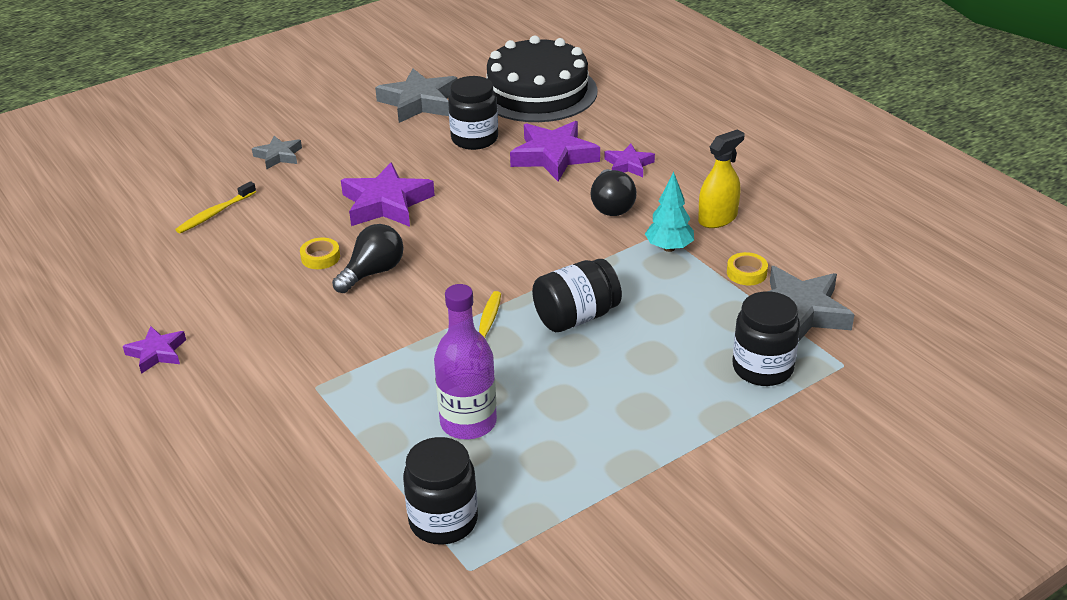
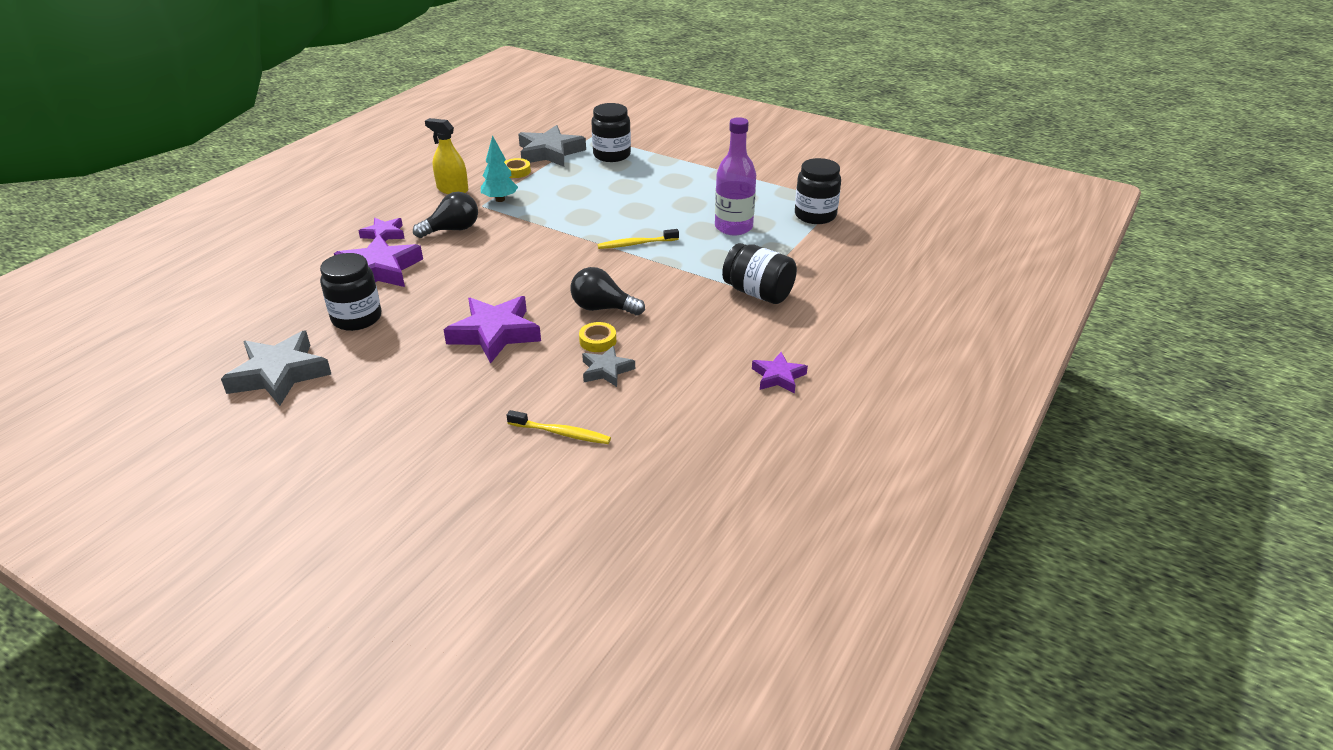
camera: 115 degrees left, 0 degrees up
(278, 156) = (428, 434): grey star -> grey star (606, 370)
(537, 92) = (247, 306): black cake -> none
(576, 317) = (602, 215): black jar -> black jar (758, 293)

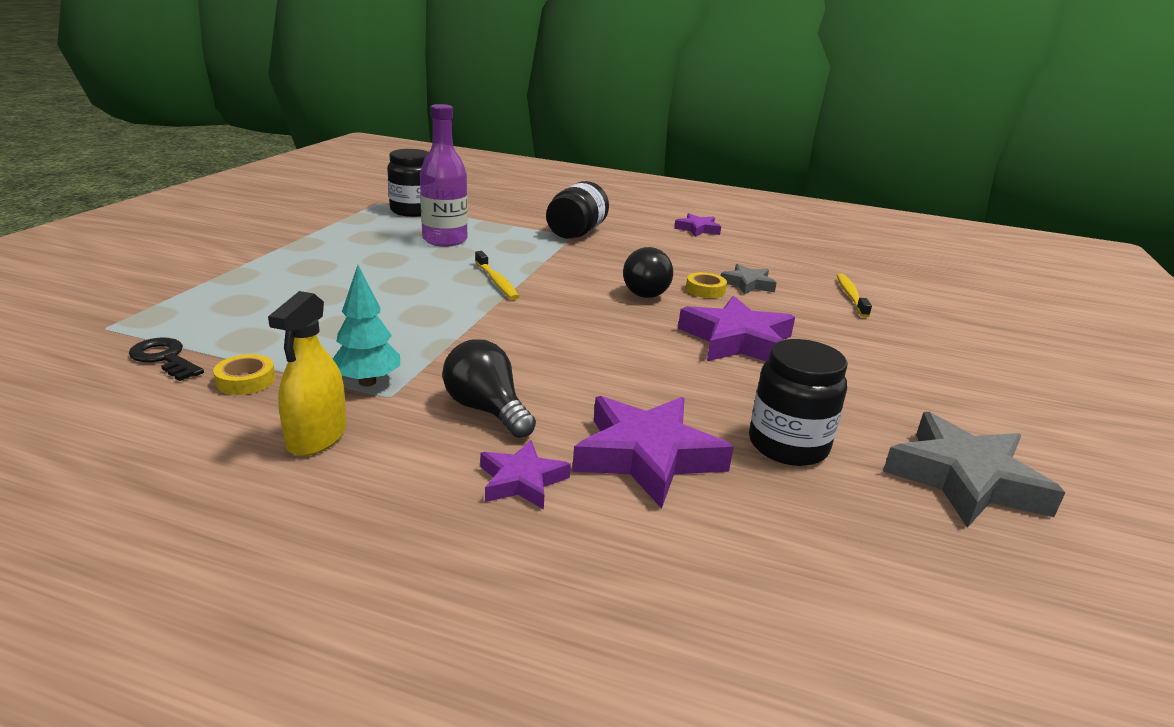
camera: 105 degrees left, 10 degrees down
(550, 152) = (164, 358): grey star -> black key
(612, 155) = (203, 308): black jar -> none

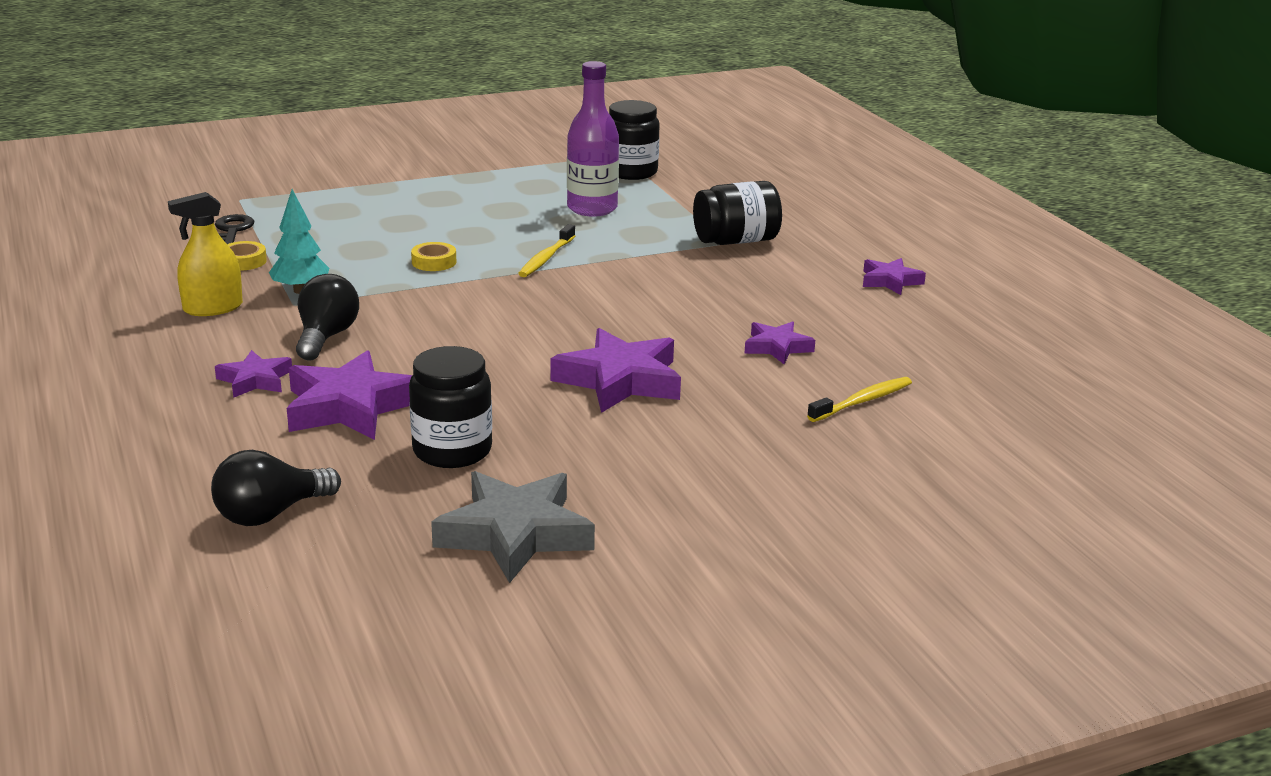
camera: 50 degrees right, 0 degrees up
(645, 291) = (654, 313): black light bulb -> black light bulb (270, 514)
(705, 290) = (715, 335): yellow tape -> yellow tape (434, 262)
(747, 284) = (777, 347): grey star -> purple star

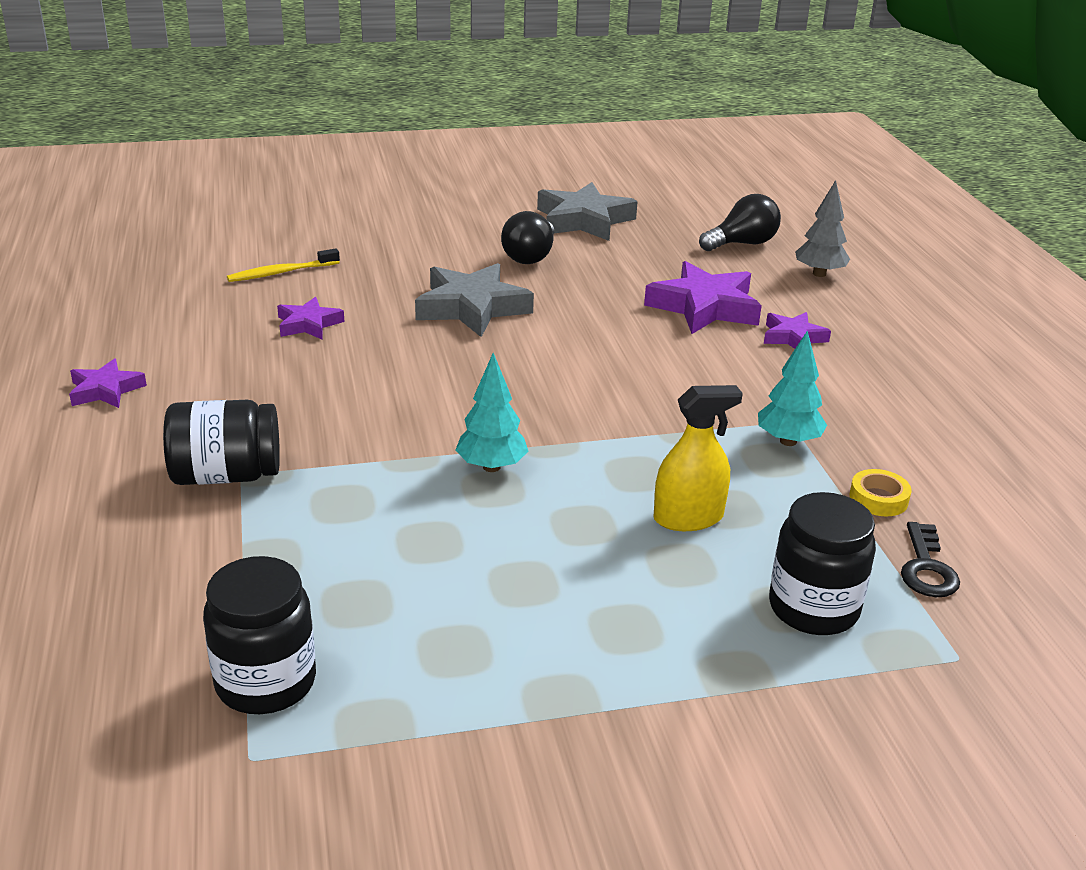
camera: 170 degrees left, 5 degrees up
(177, 471) = (819, 274): none -> grey tree
(213, 308) = (876, 424): yellow spray bottle -> yellow spray bottle (688, 518)
(326, 337) = (742, 376): black light bulb -> black light bulb (530, 256)
(434, 262) = (635, 474): yellow tape -> none
(452, 450) = (621, 268): black jar -> black jar (813, 608)
(546, 258) = (491, 467): yellow toothbrush -> turquoise tree
(592, 208) = (387, 571): purple bottle -> none
(620, 380) = (472, 308): purple star -> grey star

